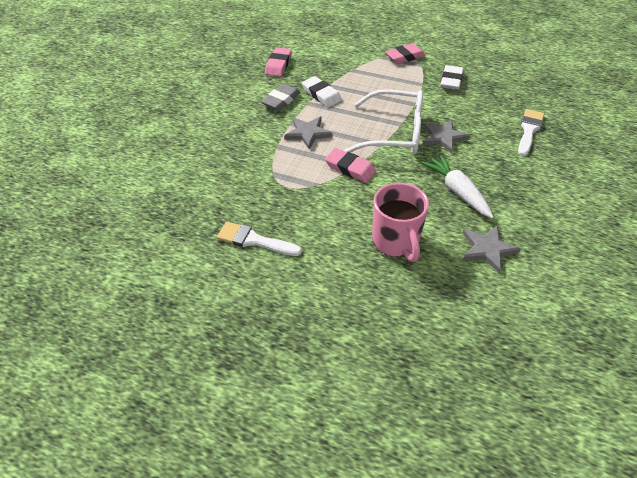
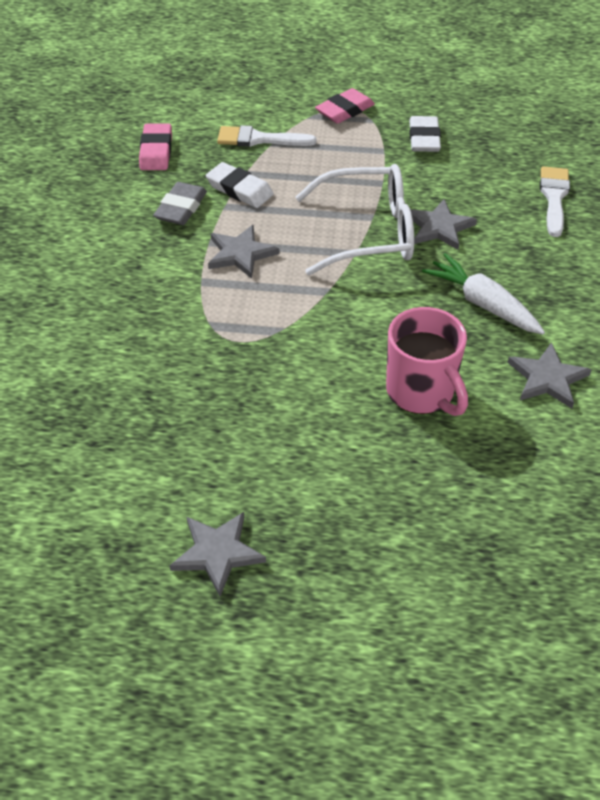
camera: 15 degrees left, 0 degrees up
(223, 321) = (217, 553): none -> grey star
(254, 240) = (218, 429): white brush -> white brush (259, 139)
(350, 168) = (321, 296): pink eraser -> none

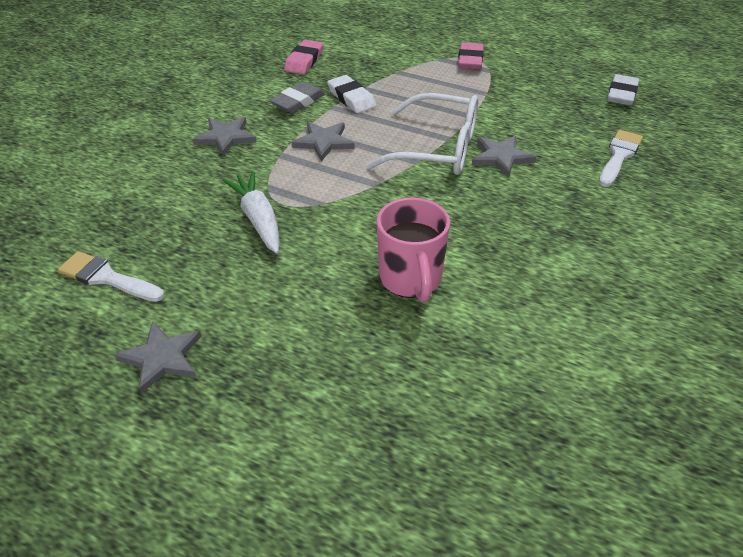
camera: 20 degrees right, 5 degrees down
(259, 139) = (388, 67): white brush -> white brush (106, 278)
(345, 110) = (470, 60): pink eraser -> pink eraser turned 60 degrees counterclockwise
(424, 138) = (526, 91): white eraser -> white eraser (622, 94)
(482, 304) = (506, 223): white carrot -> white carrot (258, 219)
(547, 378) = (533, 297): grey star -> grey star (225, 137)

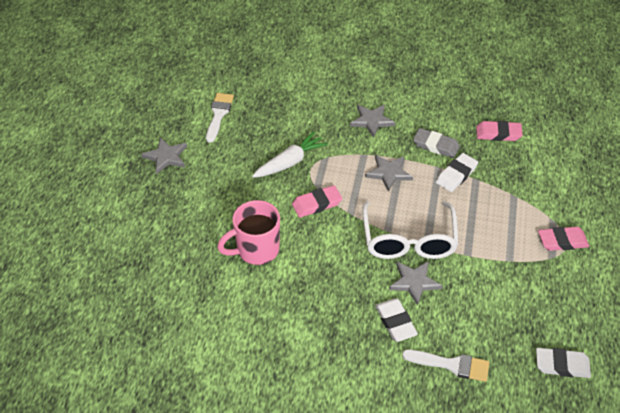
camera: 75 degrees right, 5 degrees up
(348, 208) = (317, 204): none -> pink eraser
(557, 182) = (395, 322): none -> white eraser

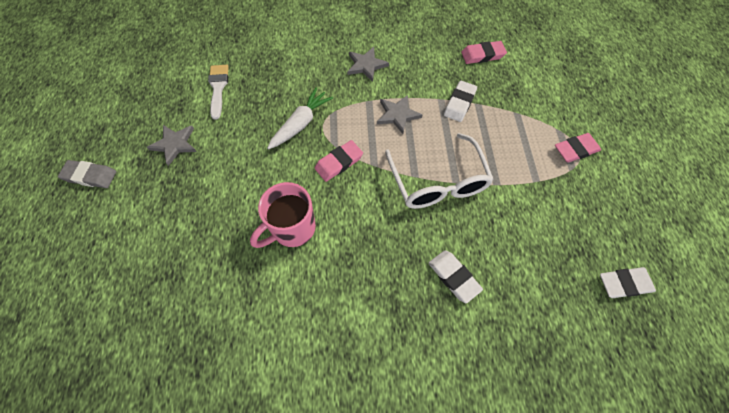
camera: 15 degrees left, 15 degrees up
(414, 282) = (457, 226): grey star -> none
(435, 145) = (431, 78): grey eraser -> grey eraser (90, 176)
(451, 365) = (523, 312): white brush -> none

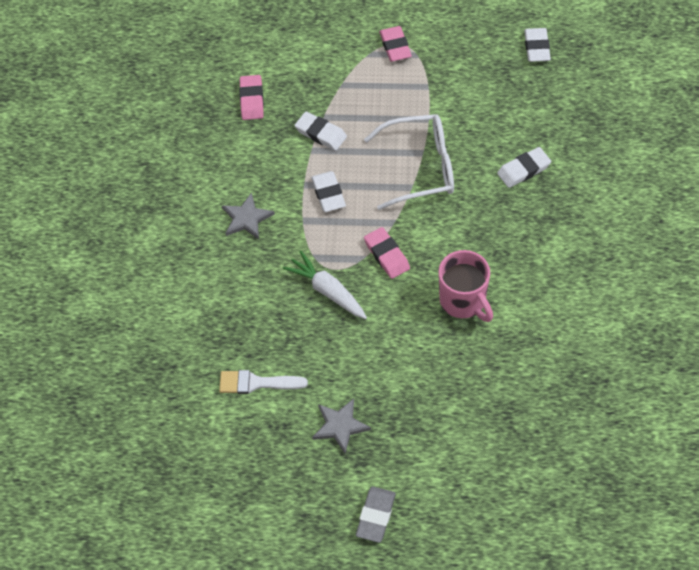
camera: 80 degrees left, 5 degrees down
(397, 115) = (328, 194): grey star -> white eraser

